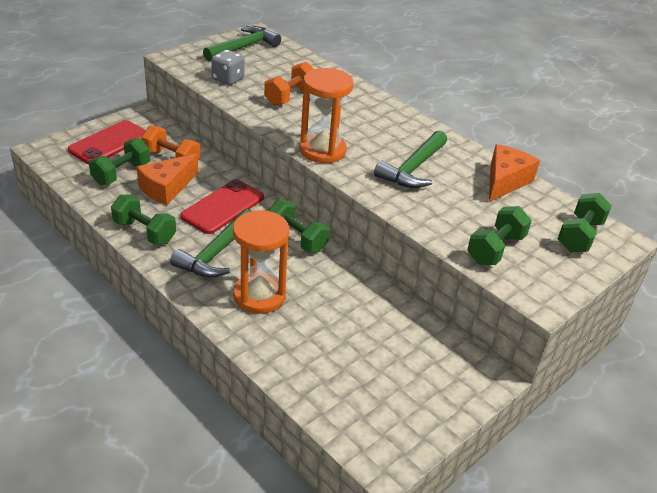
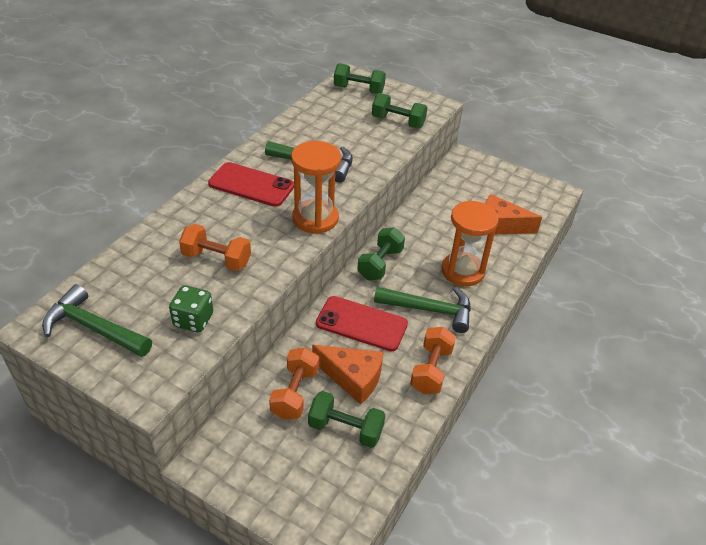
camera: 105 degrees left, 5 degrees up
(109, 143) = (287, 469): red phone -> red phone (251, 185)
(144, 232) = (431, 370): green dumbbell -> orange dumbbell
(228, 79) = (193, 320): grey dice -> green dice
(505, 181) = (307, 119): orange cheese -> orange cheese (500, 225)

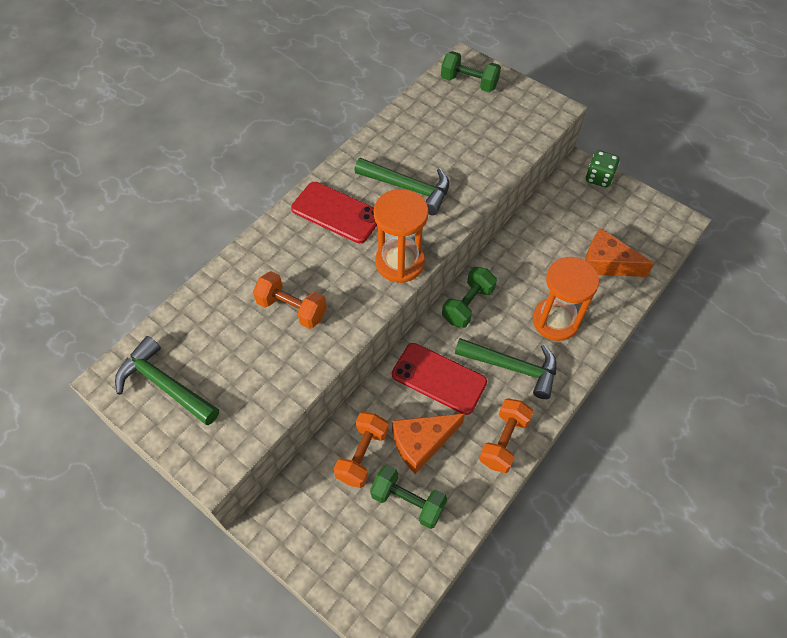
camera: 10 degrees right, 15 degrees up
(193, 320) = (262, 383): green dice -> green dice (599, 178)
(352, 378) = (422, 443): orange cheese -> orange cheese turned 120 degrees clockwise
(398, 122) = (507, 132): green dumbbell -> none

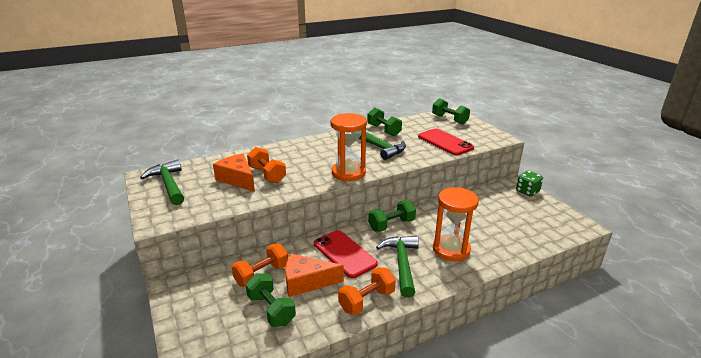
camera: 25 degrees right, 30 degrees down
(336, 212) = (328, 147): red phone -> red phone (445, 142)
(391, 142) = (383, 130): none -> green dumbbell
(512, 367) = (402, 264): green hammer -> green hammer turned 135 degrees counterclockwise
(606, 263) = (510, 232): orange cheese -> orange cheese (237, 179)

